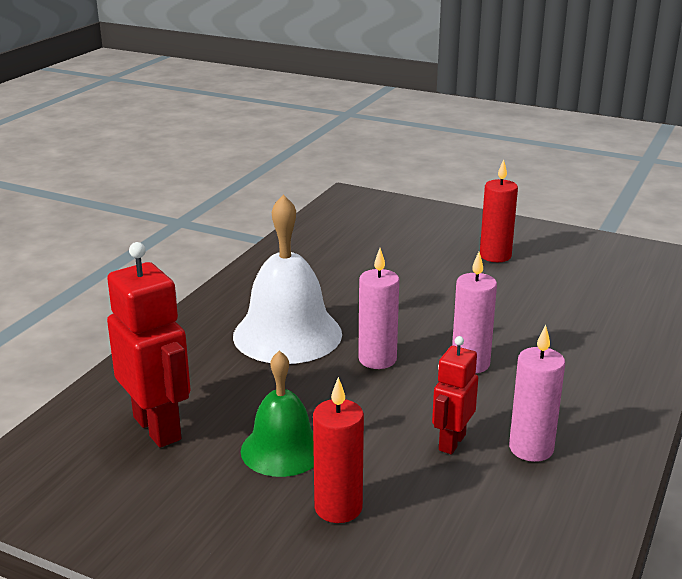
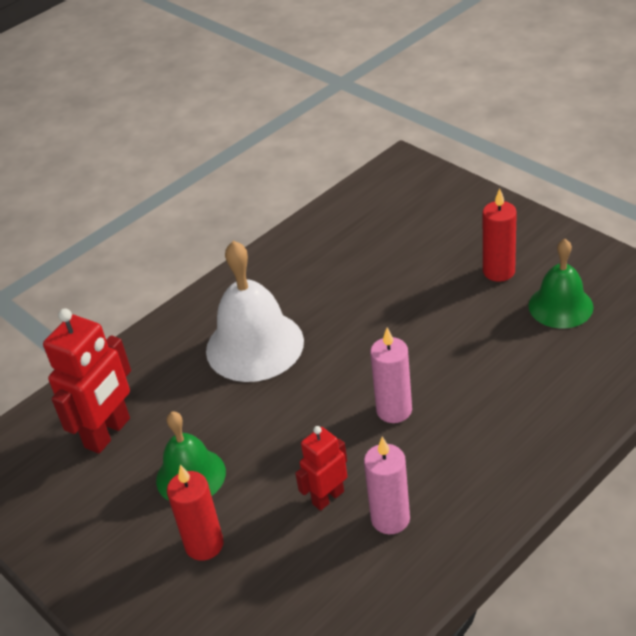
camera: 25 degrees right, 15 degrees up
(158, 428) = (108, 433): red robot -> red robot turned 45 degrees clockwise
(377, 359) = (316, 390): pink candle -> none
(570, 272) = (560, 306): none -> green bell

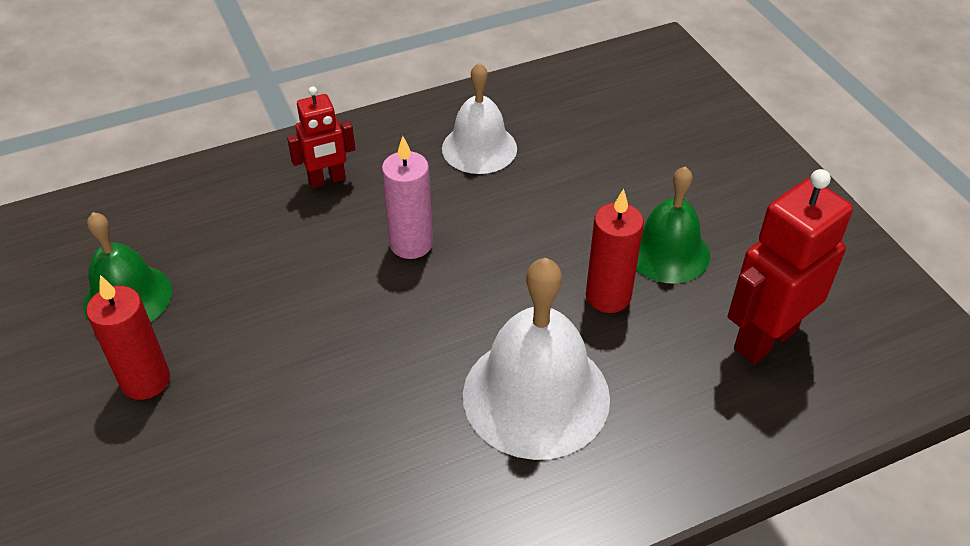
camera: 165 degrees left, 5 degrees up
(204, 545) = (668, 183): red candle -> red candle (608, 296)
(328, 497) = (528, 184): red robot -> red robot (327, 180)
(390, 519) = (479, 148): pink candle -> white bell

